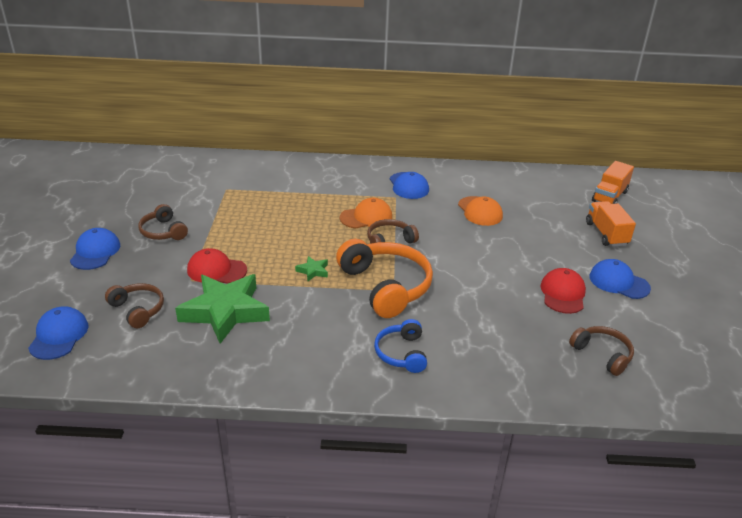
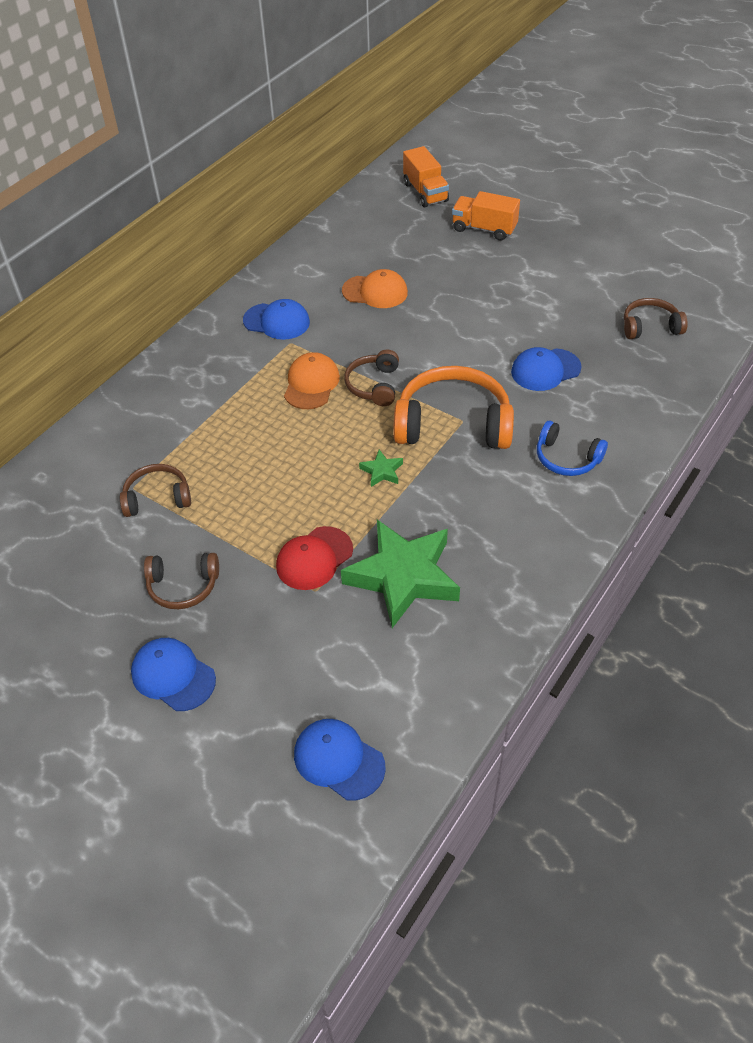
camera: 55 degrees left, 15 degrees up
(138, 310) = (341, 662): brown headphones -> brown headphones (157, 498)
(563, 293) = (553, 306): red cap -> none
(618, 282) = (561, 262): blue cap -> blue cap (545, 370)

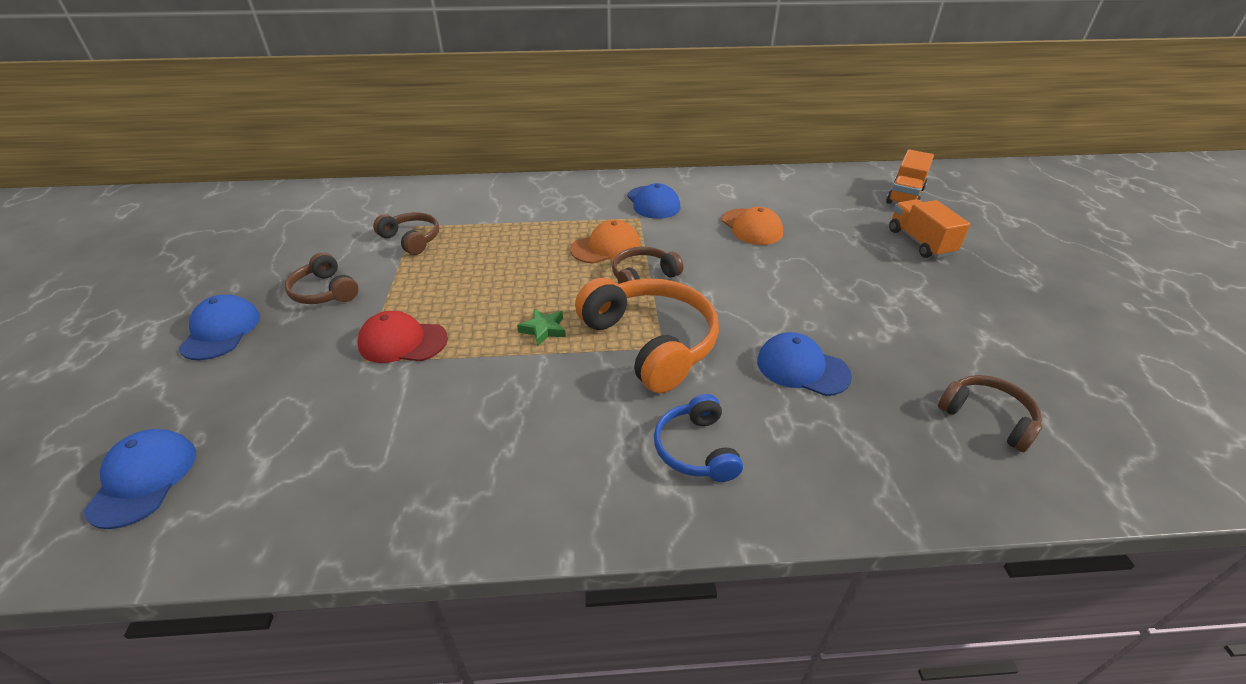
camera: 50 degrees right, 10 degrees down
(403, 577) = (418, 407): green star -> none

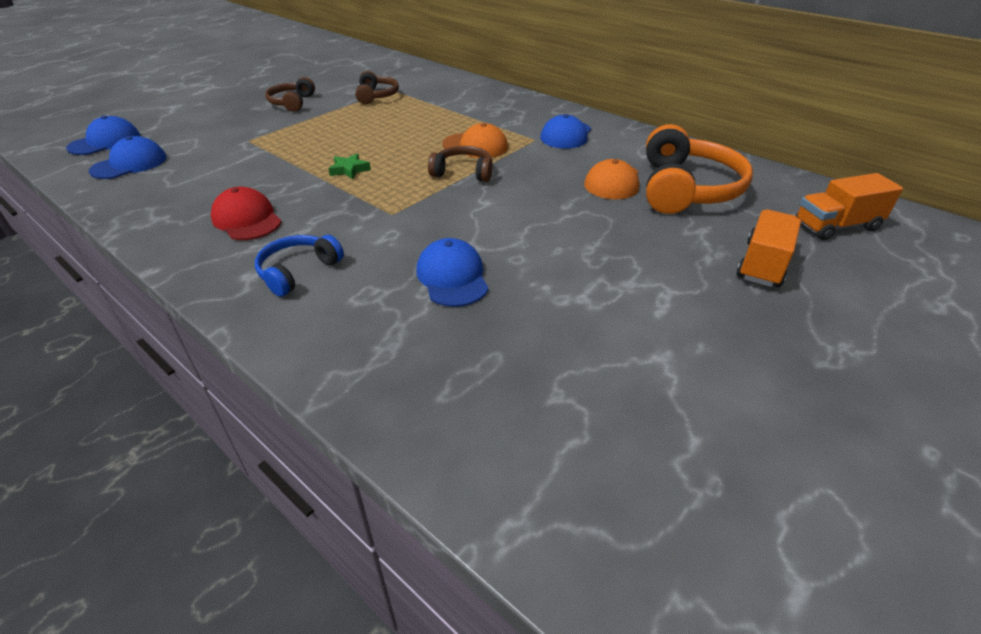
camera: 45 degrees right, 0 degrees up
(221, 331) = (225, 101): blue cap -> blue cap (129, 164)
(402, 342) = (278, 140): red cap -> red cap (247, 219)
(650, 343) = (390, 208): orange headphones -> orange headphones (686, 189)
(987, 418) = (523, 399): brown headphones -> none

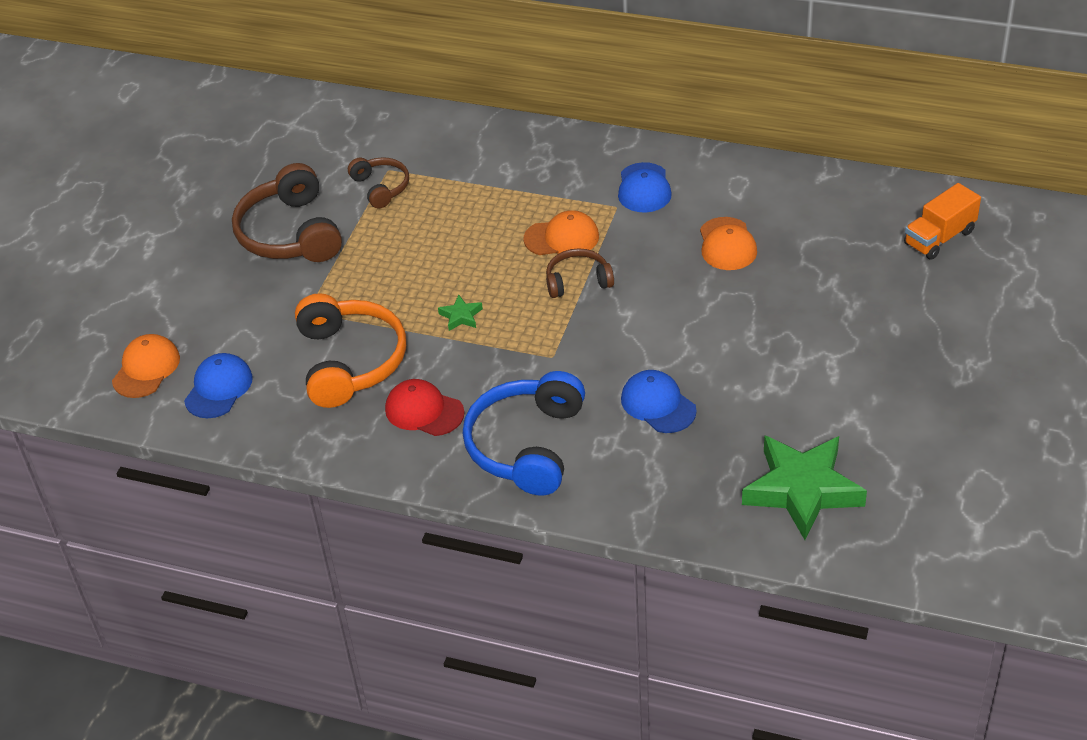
camera: 20 degrees left, 5 degrees up
(105, 142) = (146, 369): blue cap -> orange cap
(292, 103) = (290, 233): brown headphones -> brown headphones, size x1.81
(298, 271) = (527, 445): blue headphones -> blue headphones, size x1.81
(550, 421) = (802, 490): none -> green star
(686, 189) = (798, 232): orange headphones -> orange headphones (350, 361)
(762, 264) = (893, 303): orange truck -> none

